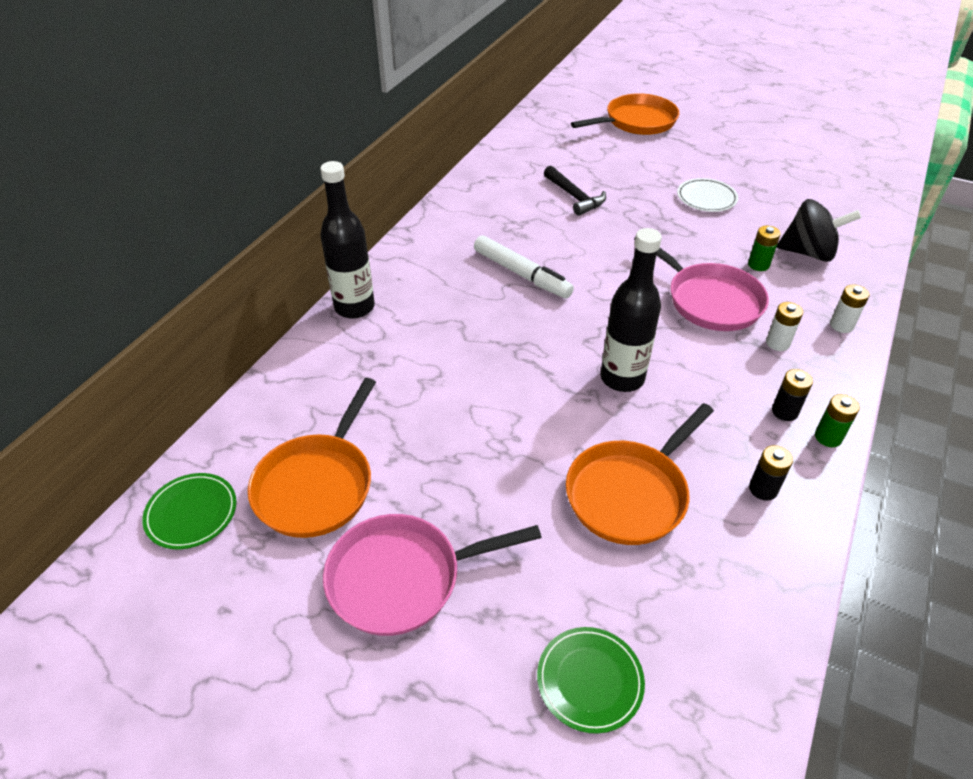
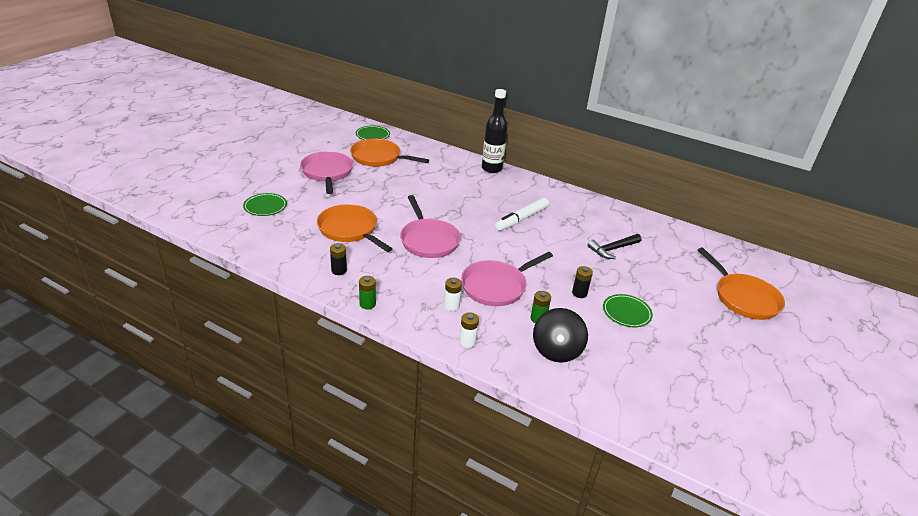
camera: 90 degrees right, 10 degrees down
(622, 378) = (428, 240): black bottle -> pink pan
(706, 198) = (626, 312): white plate -> green plate
(784, 412) = (391, 292): black battery -> black battery (579, 293)

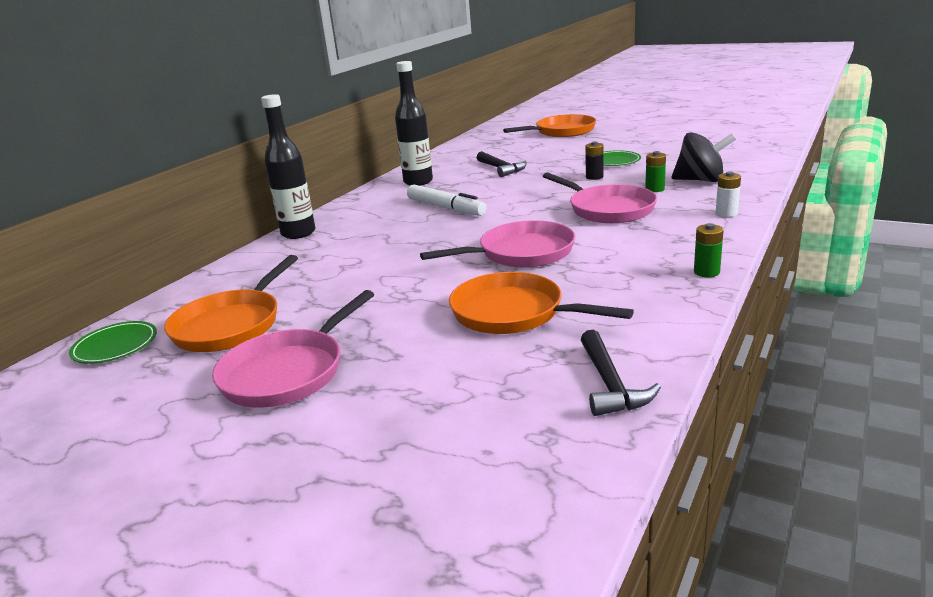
camera: 85 degrees left, 10 degrees down
(265, 206) = (447, 424): green plate -> none
(268, 247) = (610, 384): none -> black hammer
(327, 173) = (289, 372): pink pan -> pink pan turned 45 degrees counterclockwise
(339, 270) = (640, 304): black battery -> none
(350, 230) = (514, 313): orange pan -> orange pan turned 75 degrees clockwise
(451, 306) = (666, 226): white battery -> none
(585, 210) = (418, 182): none -> black bottle

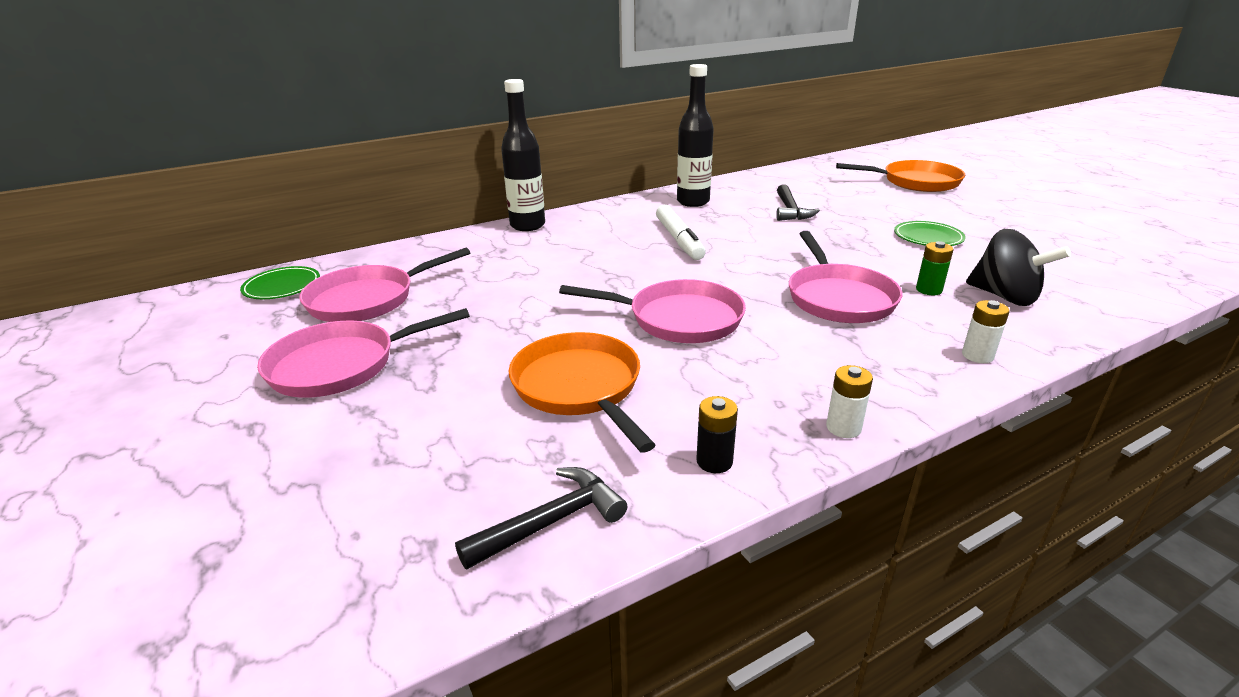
camera: 30 degrees right, 5 degrees up
(231, 324) = (368, 299): orange pan -> pink pan
(594, 177) = (877, 251): black battery -> black battery (714, 461)
(610, 384) = (551, 522): black hammer -> black hammer turned 150 degrees counterclockwise
(706, 272) = (843, 428): green battery -> white battery

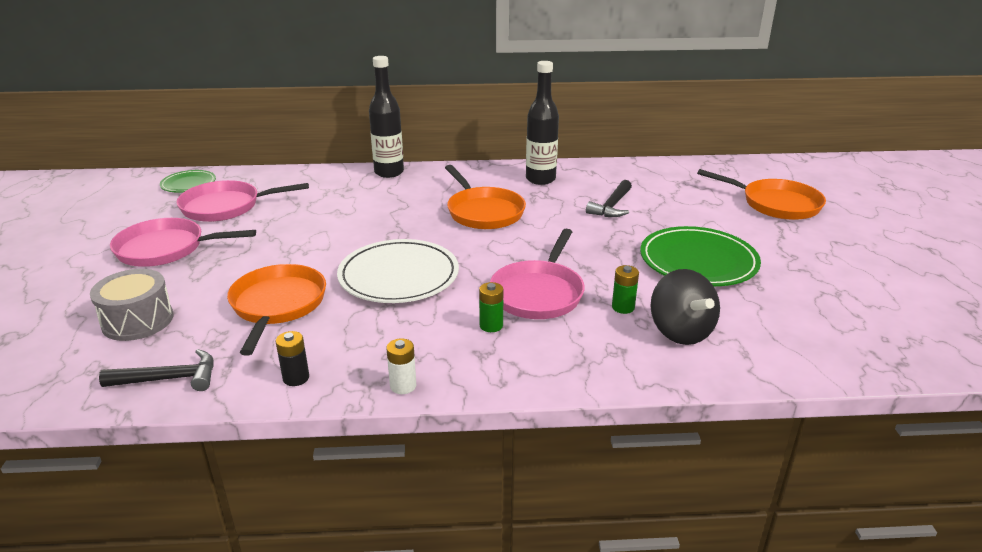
camera: 25 degrees right, 0 degrees up
(408, 463) = (138, 320): none -> grey drum
(678, 319) = (398, 276): pink pan -> white plate
(679, 240) = (483, 212): white marker -> orange pan
(840, 340) = (491, 325): none -> green battery
(928, 237) = (698, 261): green plate -> green plate, size x1.81
(977, 355) = (577, 370): white battery -> none

